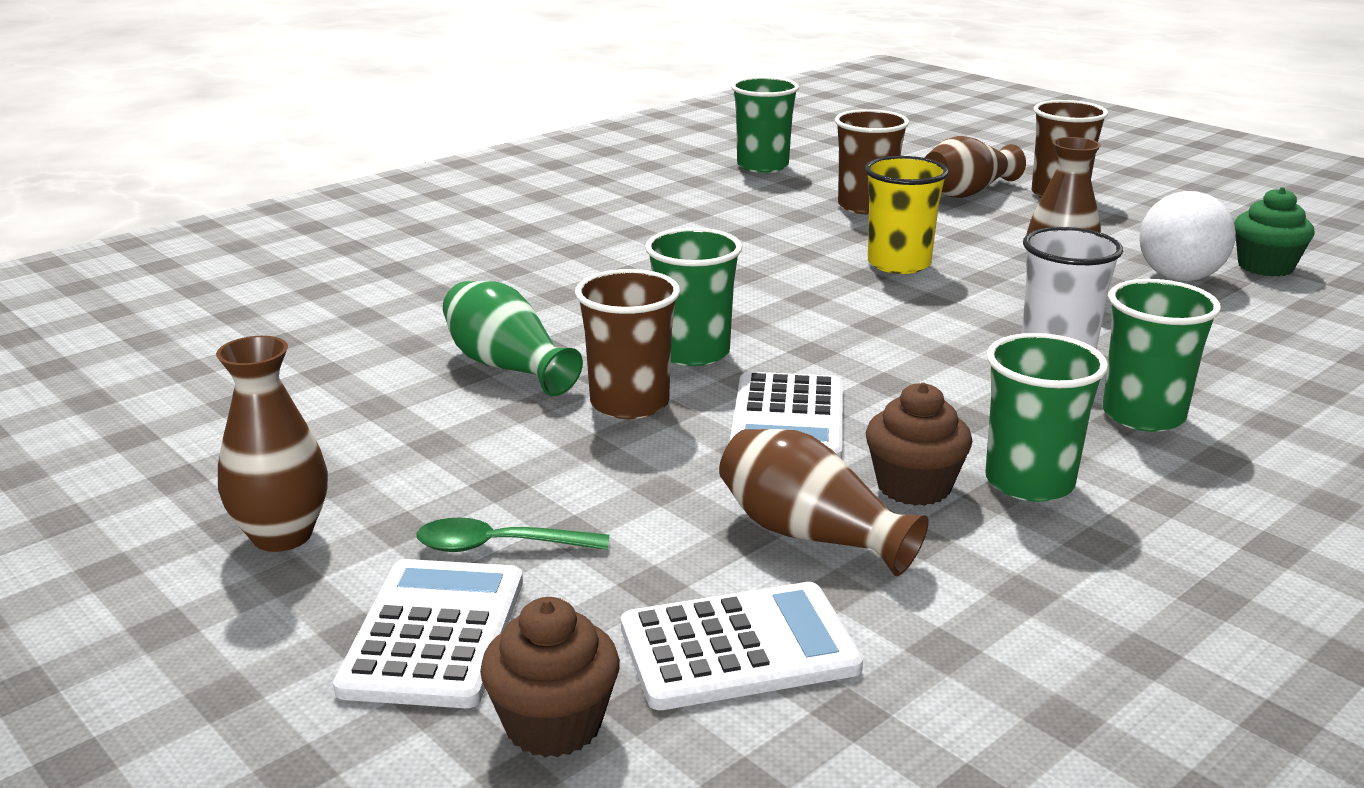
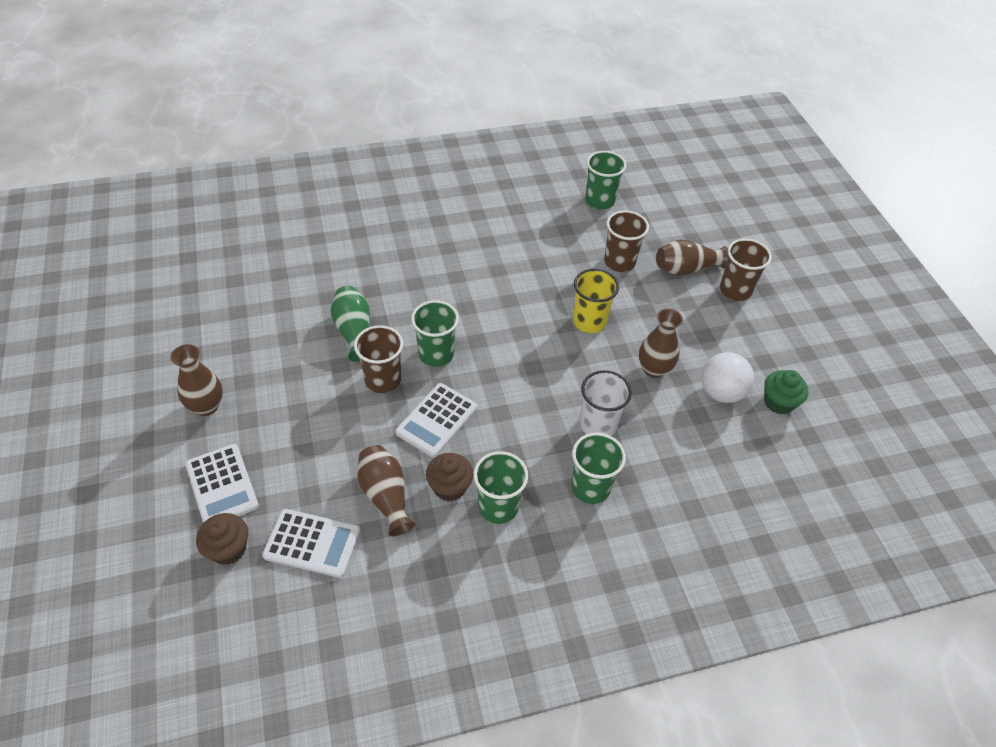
camera: 25 degrees right, 25 degrees up
(434, 634) = (222, 485): white calculator -> white calculator turned 120 degrees clockwise
(499, 546) = (273, 448): green spoon -> none

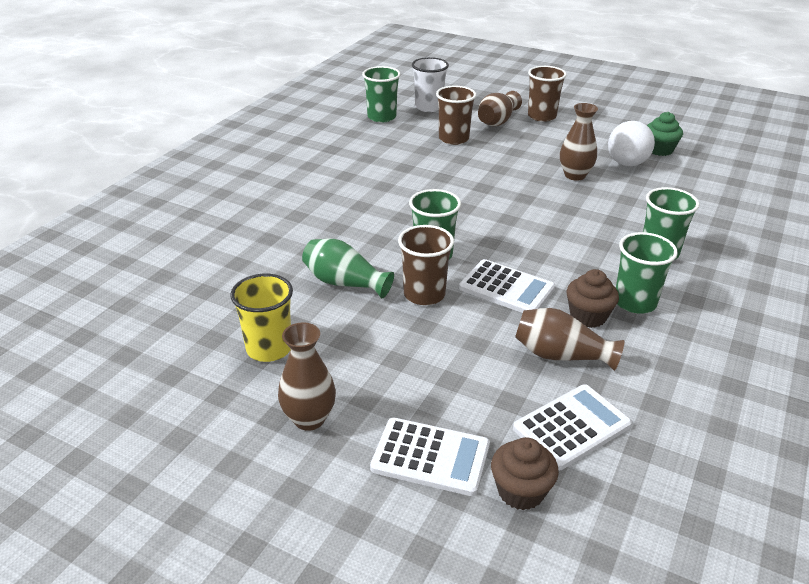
camera: 45 degrees left, 15 degrees down
(436, 420) = (506, 288): white calculator -> white calculator turned 45 degrees counterclockwise
(589, 321) = (494, 176): yellow cup -> yellow cup (269, 348)
(598, 425) = (601, 220): white cup -> white cup (429, 107)

